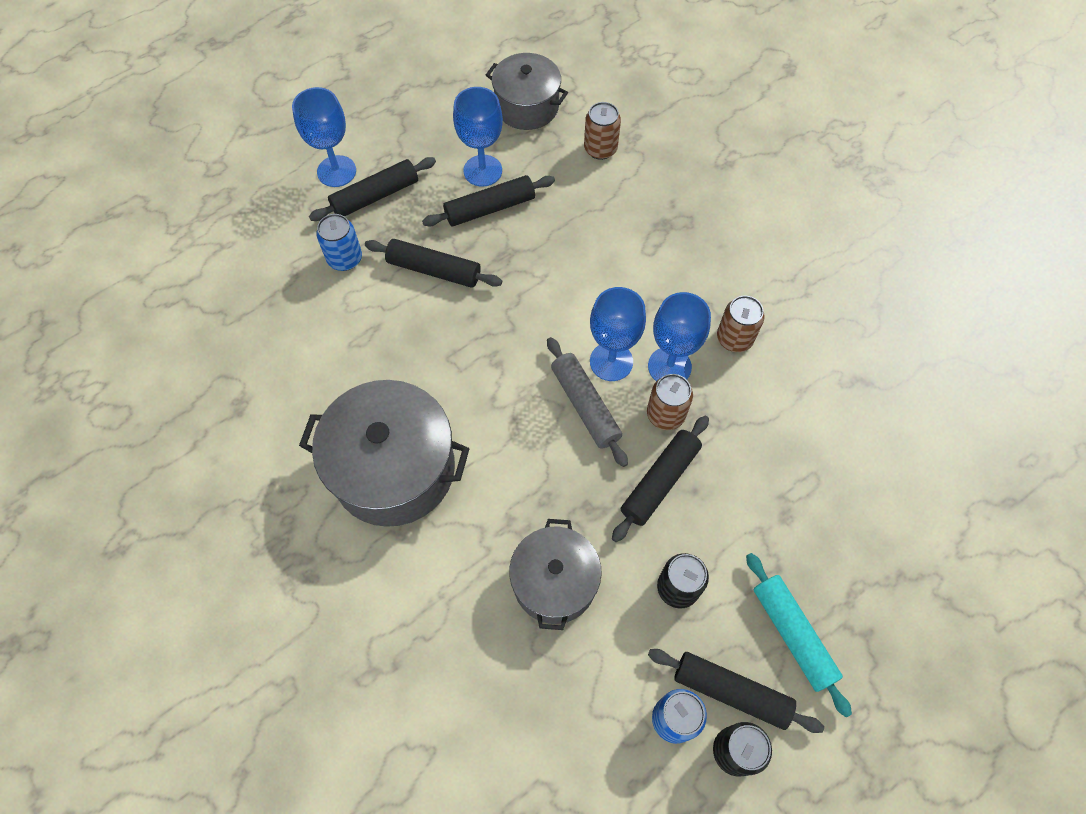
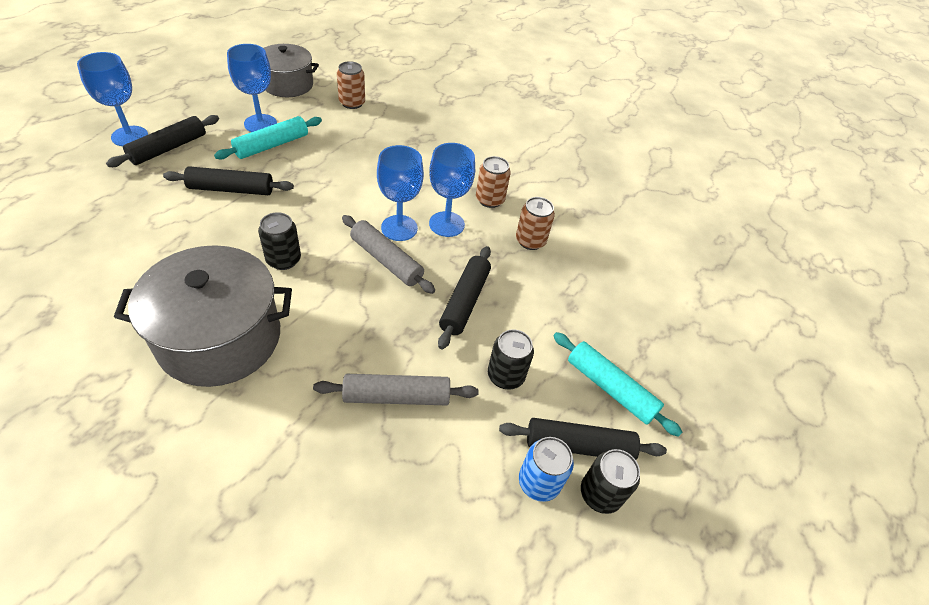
camera: 25 degrees left, 15 degrees down
(345, 259) = (146, 192): blue can -> none
(473, 382) = (283, 260): none -> black can
(490, 208) = (272, 145): black rolling pin -> turquoise rolling pin
(554, 582) = (396, 396): grey pot -> grey rolling pin
(665, 414) = (454, 255): brown can -> brown can (530, 241)

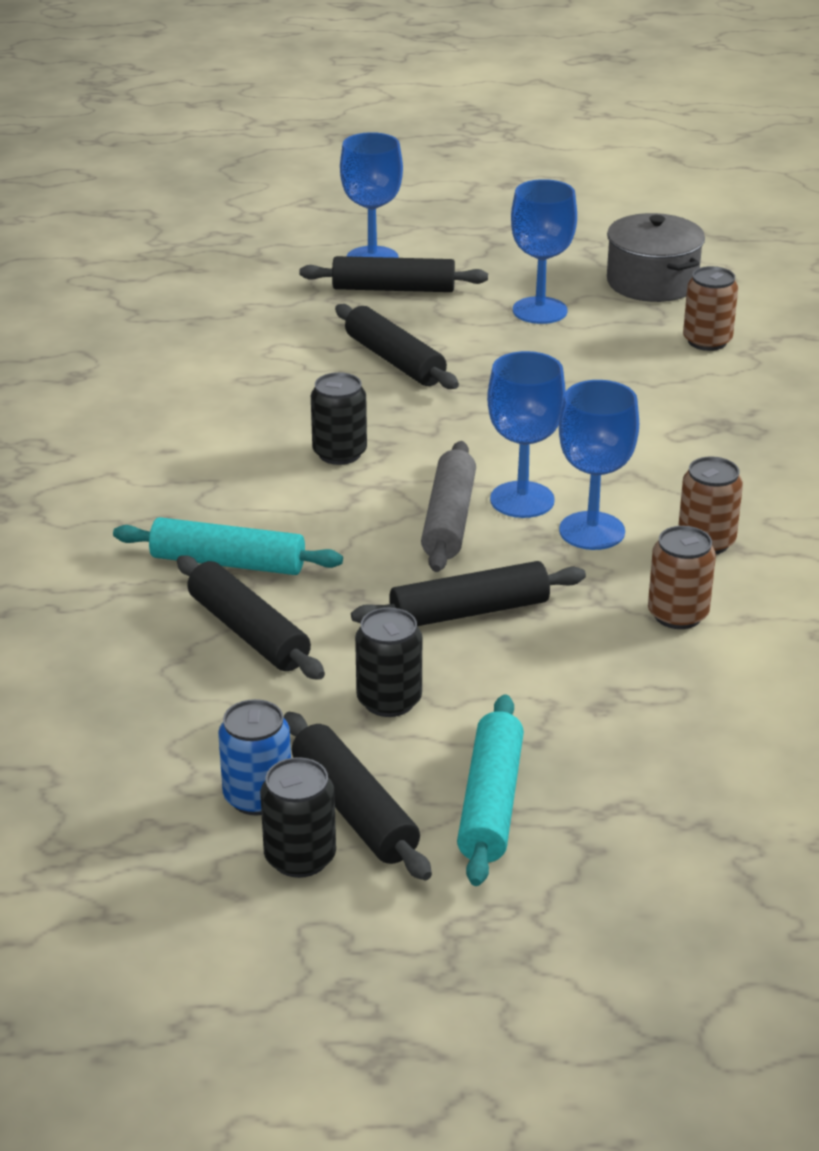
camera: 60 degrees right, 15 degrees down
(220, 338) = (176, 479): grey pot -> none
(272, 145) = (514, 339): turquoise rolling pin -> turquoise rolling pin (228, 563)
(396, 396) = (249, 632): grey rolling pin -> black rolling pin

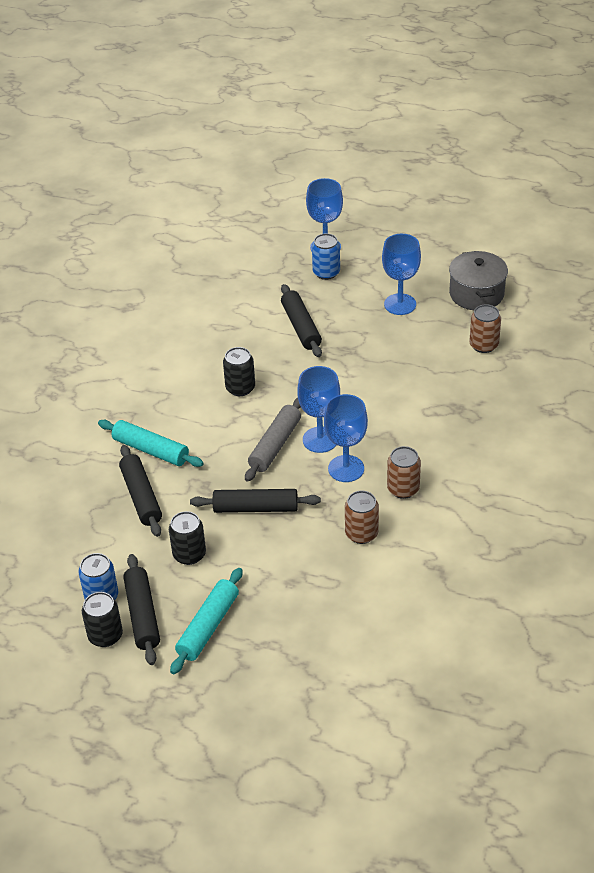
camera: 20 degrees right, 10 degrees up
(393, 288) = (326, 272): black rolling pin -> blue can

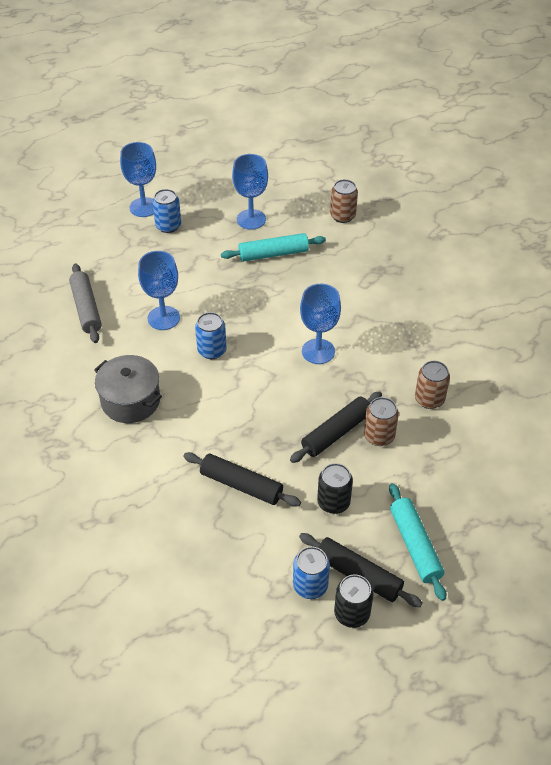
camera: 45 degrees left, 5 degrees up
(151, 450) = (202, 444): turquoise rolling pin -> turquoise rolling pin (273, 254)
(240, 388) = (212, 350): black can -> blue can
(275, 445) = (292, 376): grey rolling pin -> grey rolling pin (86, 308)
(301, 327) = (200, 277): black rolling pin -> none
(346, 468) = (361, 360): blue goblet -> blue goblet (163, 318)
(403, 489) = (416, 349): brown can -> brown can (379, 436)
(476, 294) = (294, 183): grey pot -> grey pot (130, 400)

